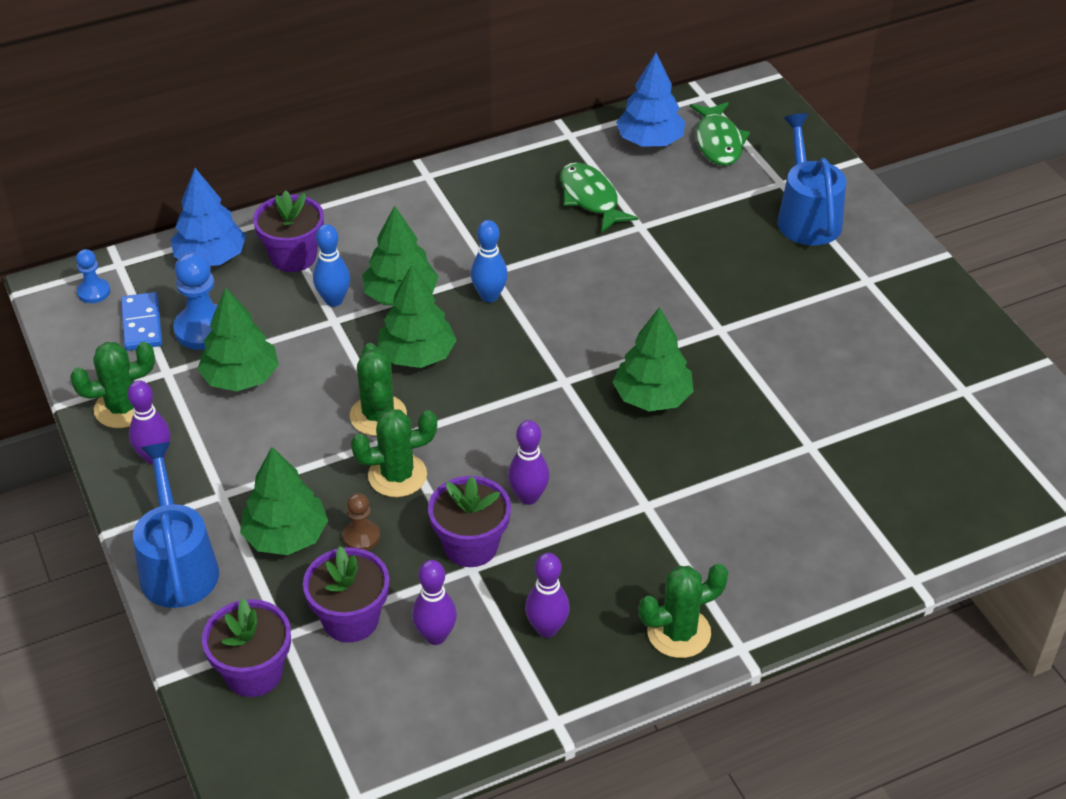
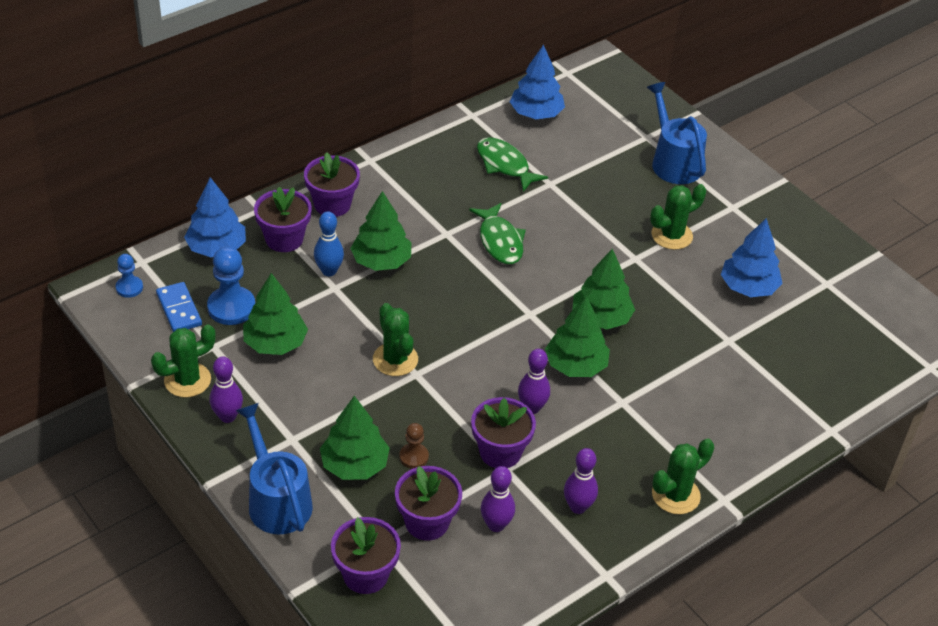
camera: 15 degrees left, 0 degrees up
(364, 222) = (332, 204): none -> purple flower pot
(397, 475) = (426, 405): green cactus -> green cactus (672, 235)
(417, 355) = (410, 307): green tree -> green tree (576, 365)
(489, 296) = (451, 253): blue bowling pin -> none
(718, 142) = (589, 109): green fish -> green fish (500, 241)
(857, 383) = (748, 287): none -> blue tree

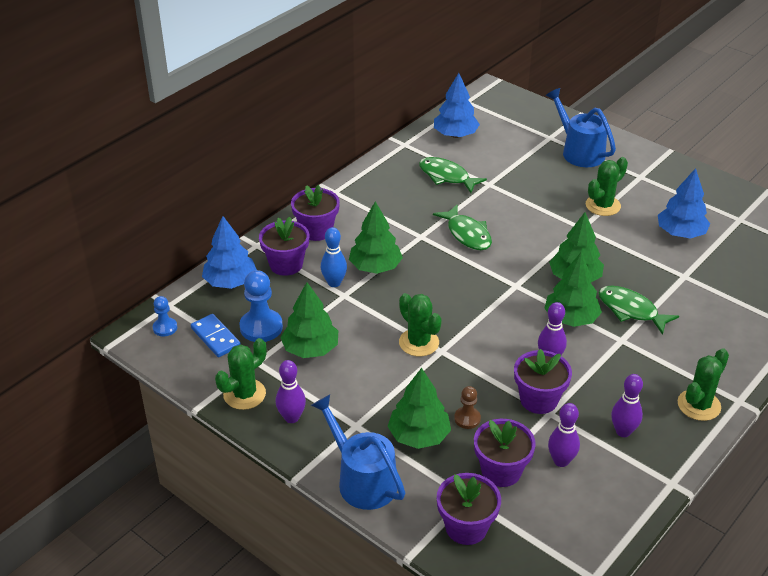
camera: 10 degrees left, 5 degrees down
(648, 369) = (630, 310): none -> green fish

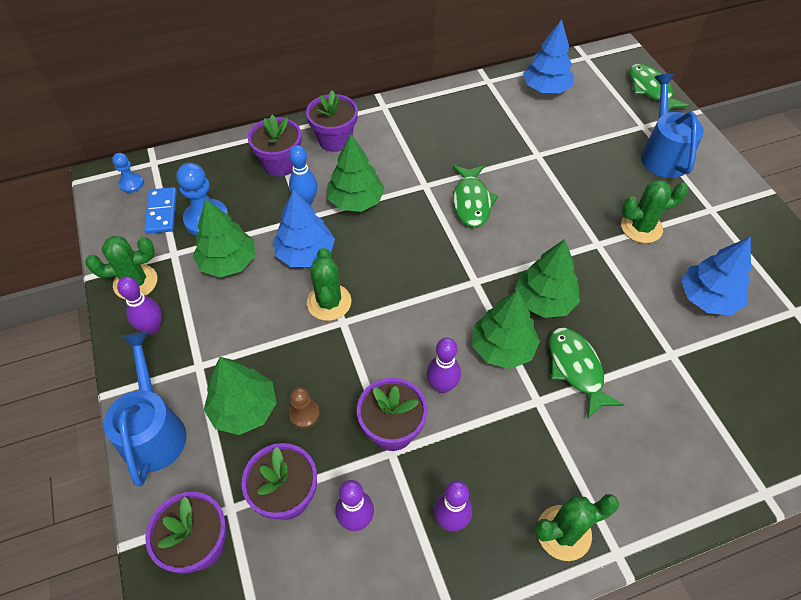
camera: 30 degrees right, 15 degrees up
(230, 282) = (220, 161): blue tree -> blue tree (306, 253)
(446, 176) = (501, 130): green fish -> green fish (651, 90)

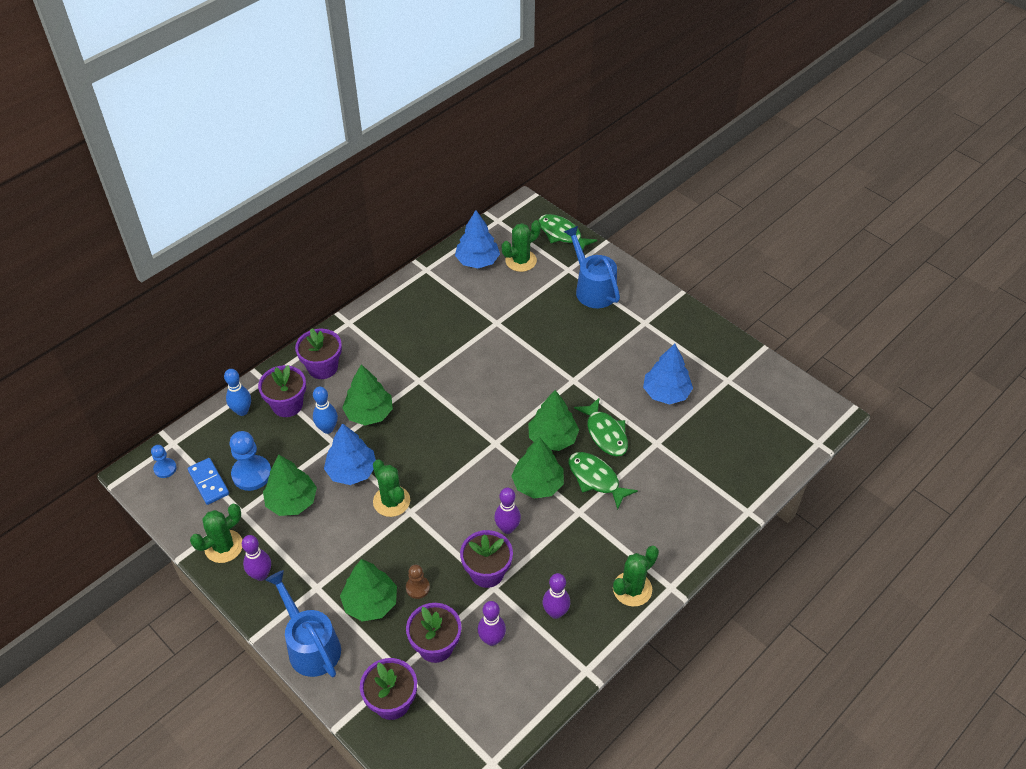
camera: 25 degrees left, 5 degrees down
(234, 155) = (242, 411): none -> blue bowling pin
(471, 202) = (463, 381): green fish -> green fish (605, 433)
(641, 227) = (599, 355): green cactus -> green cactus (521, 261)

